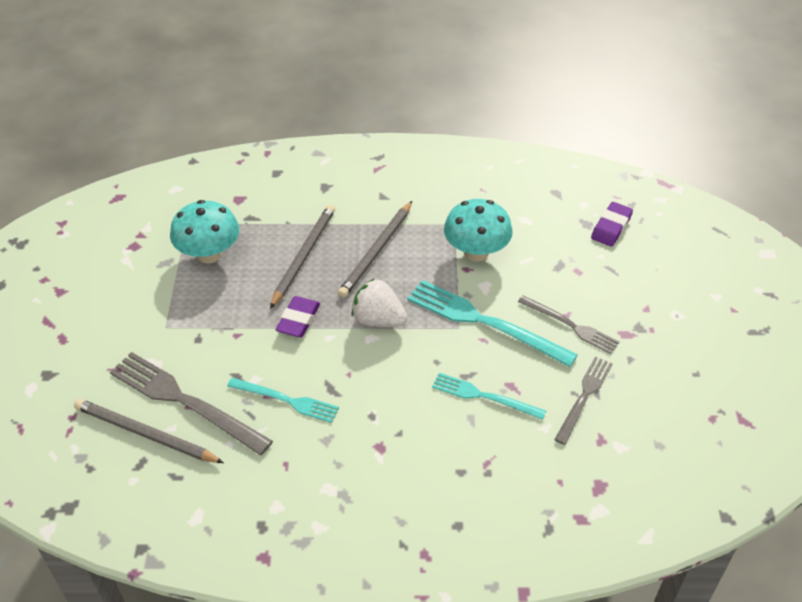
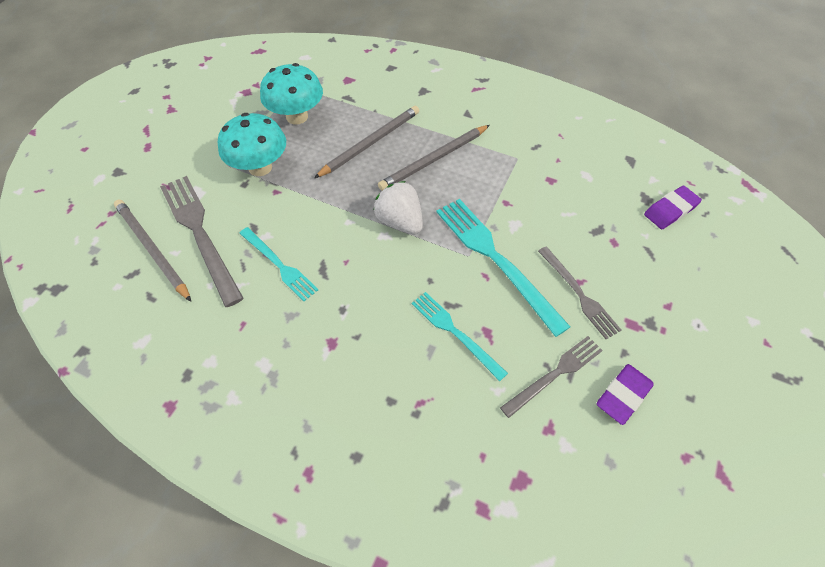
camera: 25 degrees right, 10 degrees up
(298, 320) = (333, 197): purple eraser -> purple eraser (623, 395)
(476, 252) = (523, 190): turquoise mushroom -> turquoise mushroom (260, 167)

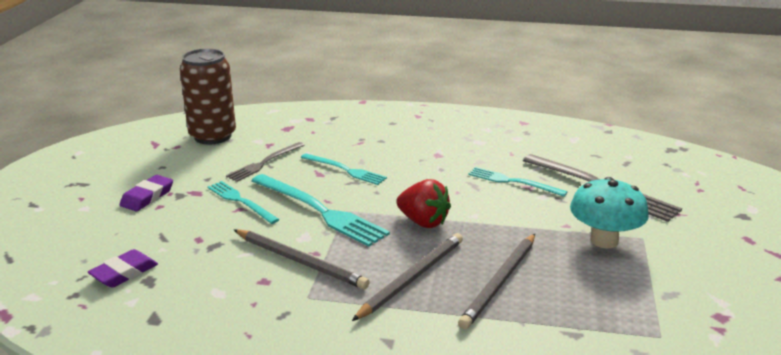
camera: 165 degrees right, 30 degrees down
(152, 250) = (629, 175): grey pencil -> grey pencil (300, 261)
(297, 117) = (617, 296): turquoise mushroom -> none
(400, 221) = (423, 222): white strawberry -> red strawberry
(579, 294) = (241, 201): grey fork -> turquoise fork
(623, 395) = (214, 161): purple eraser -> purple eraser (147, 197)
(637, 479) = (212, 136): none -> brown can

